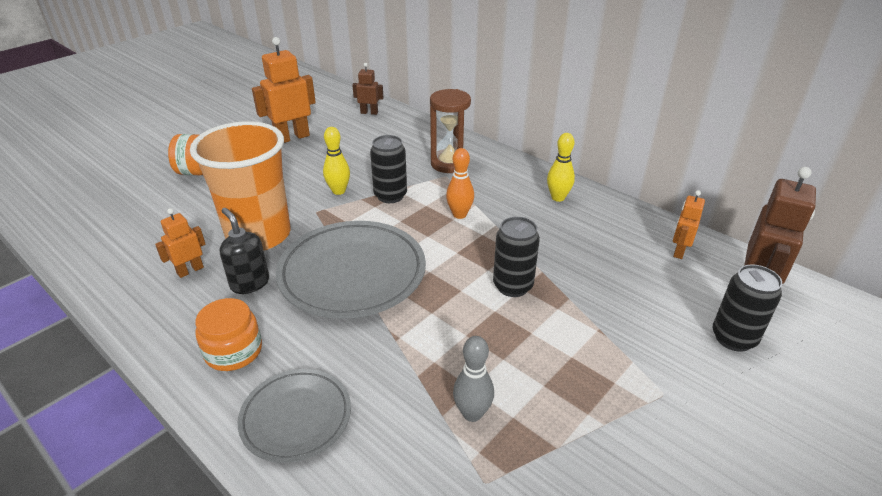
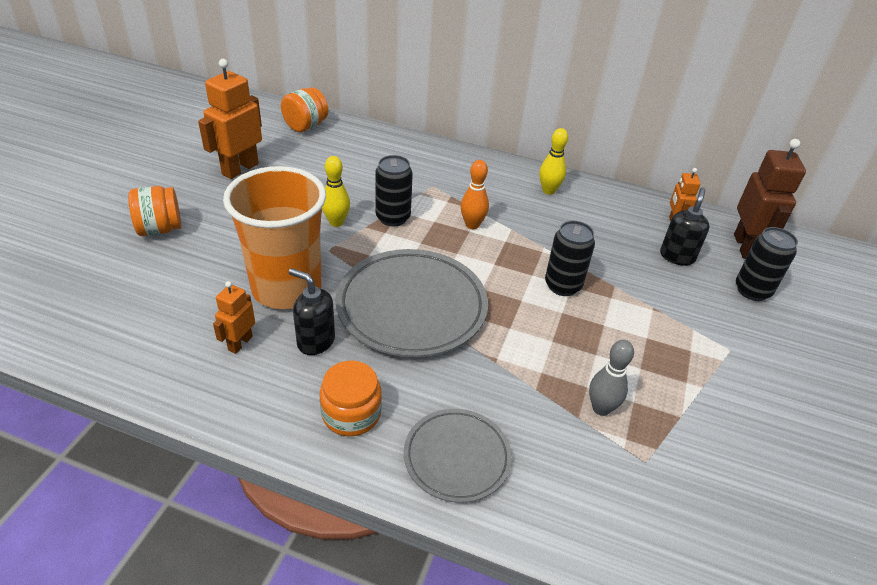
camera: 25 degrees left, 5 degrees up
(369, 112) = (306, 126): brown robot -> orange jar
(449, 163) = (428, 172): brown hourglass -> none
(661, 284) = (677, 256): none -> black soap dispenser

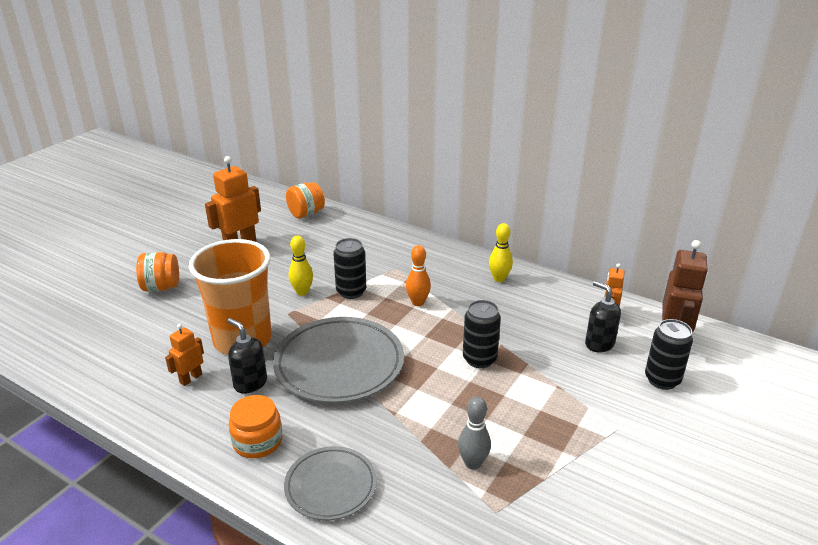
camera: 15 degrees right, 10 degrees down
(677, 256) = (599, 344): black soap dispenser -> black soap dispenser turned 75 degrees counterclockwise

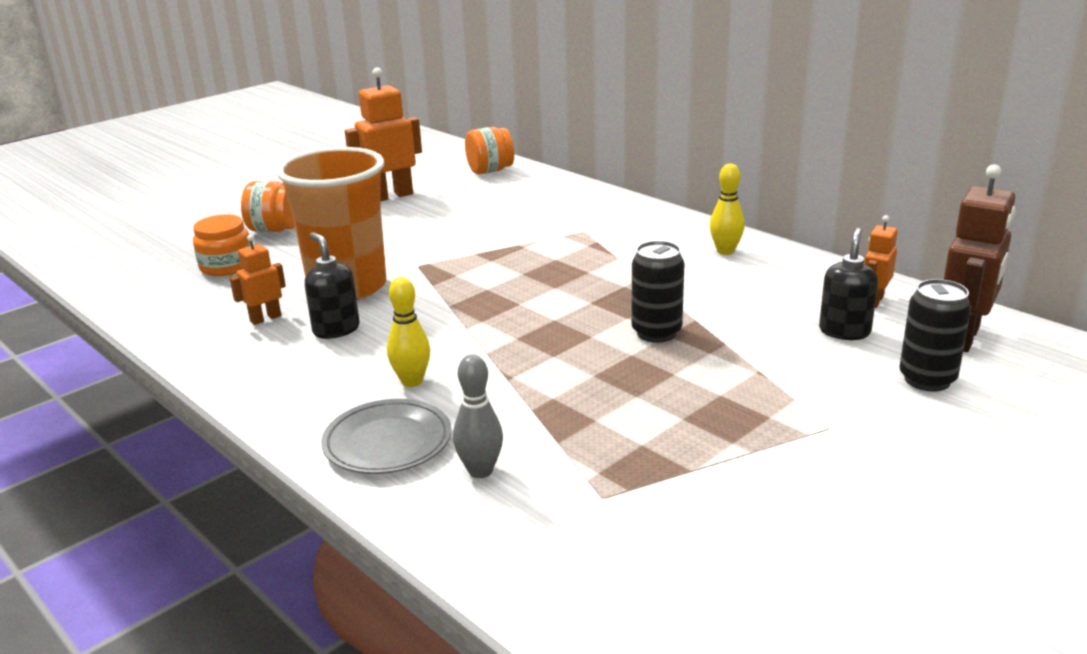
camera: 15 degrees right, 5 degrees down
(257, 441) = (316, 387): orange jar -> orange jar (226, 266)
(302, 292) = (447, 246): yellow bowling pin -> yellow bowling pin (412, 381)
(339, 364) = (460, 321): grey plate -> none
(351, 292) = (511, 250): black can -> none
(418, 302) = (597, 268): orange bowling pin -> none
(473, 463) = (594, 441): grey bowling pin -> grey bowling pin (480, 471)
(599, 344) = (844, 331): black soap dispenser -> black soap dispenser turned 45 degrees clockwise

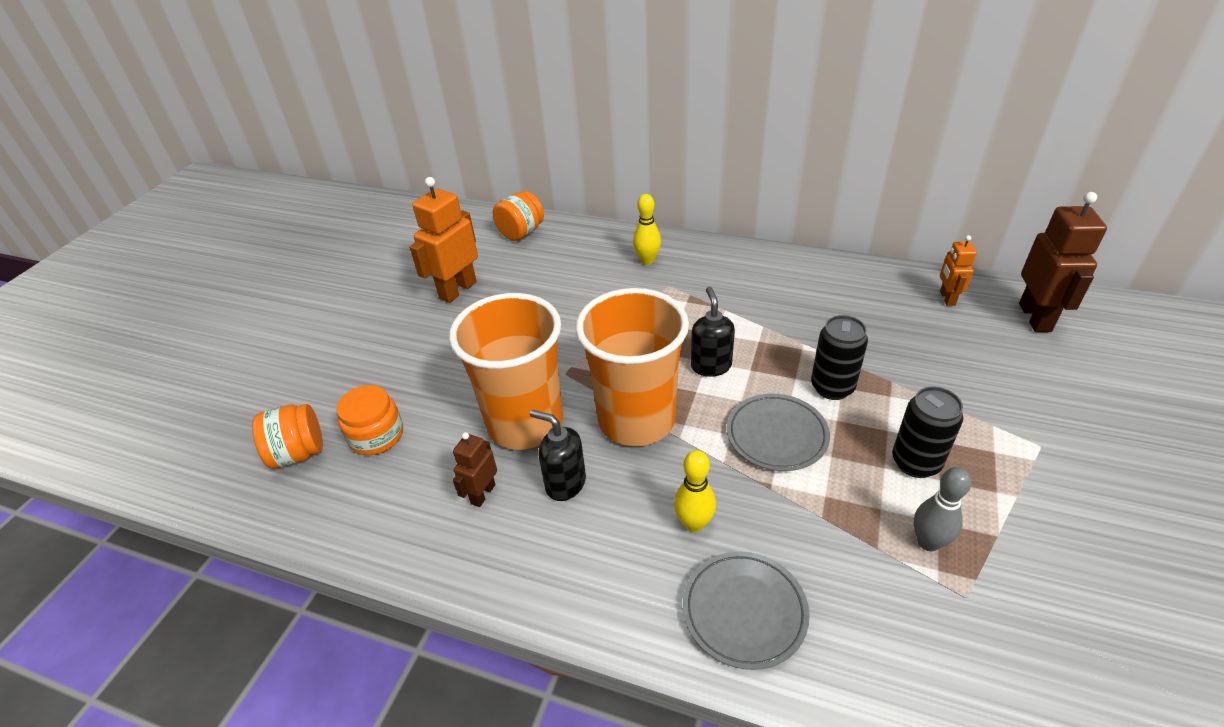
camera: 25 degrees left, 15 degrees up
(265, 318) = (483, 494): orange robot -> brown robot
(274, 230) = (381, 369): orange jar -> orange jar (298, 453)
(443, 308) = (636, 420): none -> orange cup
(480, 471) = (851, 611): grey bowling pin -> grey bowling pin (928, 542)
(558, 349) = (776, 435): none -> grey plate
(725, 251) = (797, 276): yellow bowling pin -> yellow bowling pin (647, 260)
(844, 331) = (957, 338): black soap dispenser -> black soap dispenser (711, 366)
(927, 380) = (1053, 370): black can -> black can (915, 462)

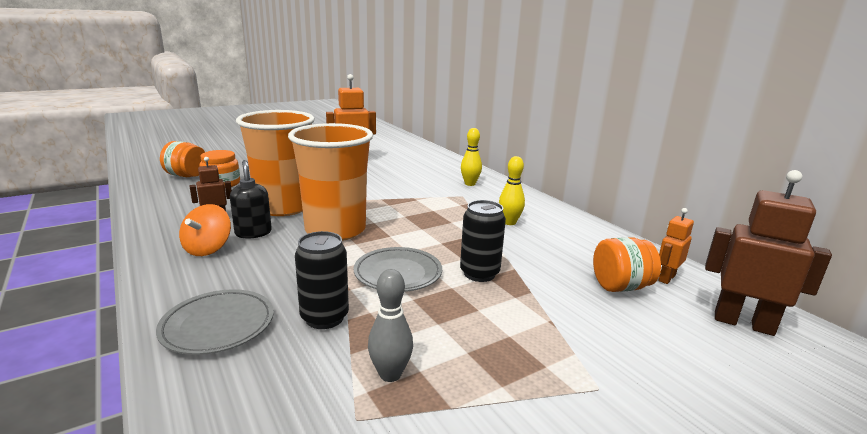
camera: 35 degrees right, 20 degrees down
(521, 233) = (422, 154): orange jar -> orange jar (620, 286)
(562, 539) = (208, 249): none -> orange spinning top
(694, 524) = (274, 279): yellow bowling pin -> yellow bowling pin (509, 222)
(711, 366) = (420, 231): black soap dispenser -> none
(915, 462) = (466, 334): black can -> black can (324, 318)
(1035, 317) = (743, 323): brown robot -> brown robot turned 105 degrees counterclockwise

